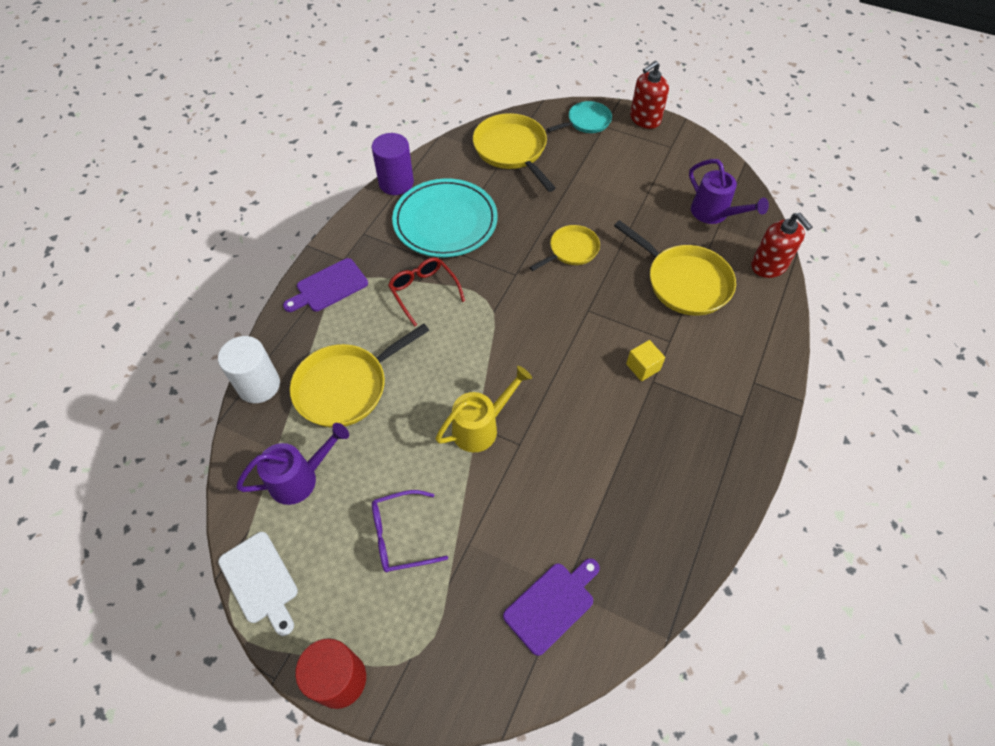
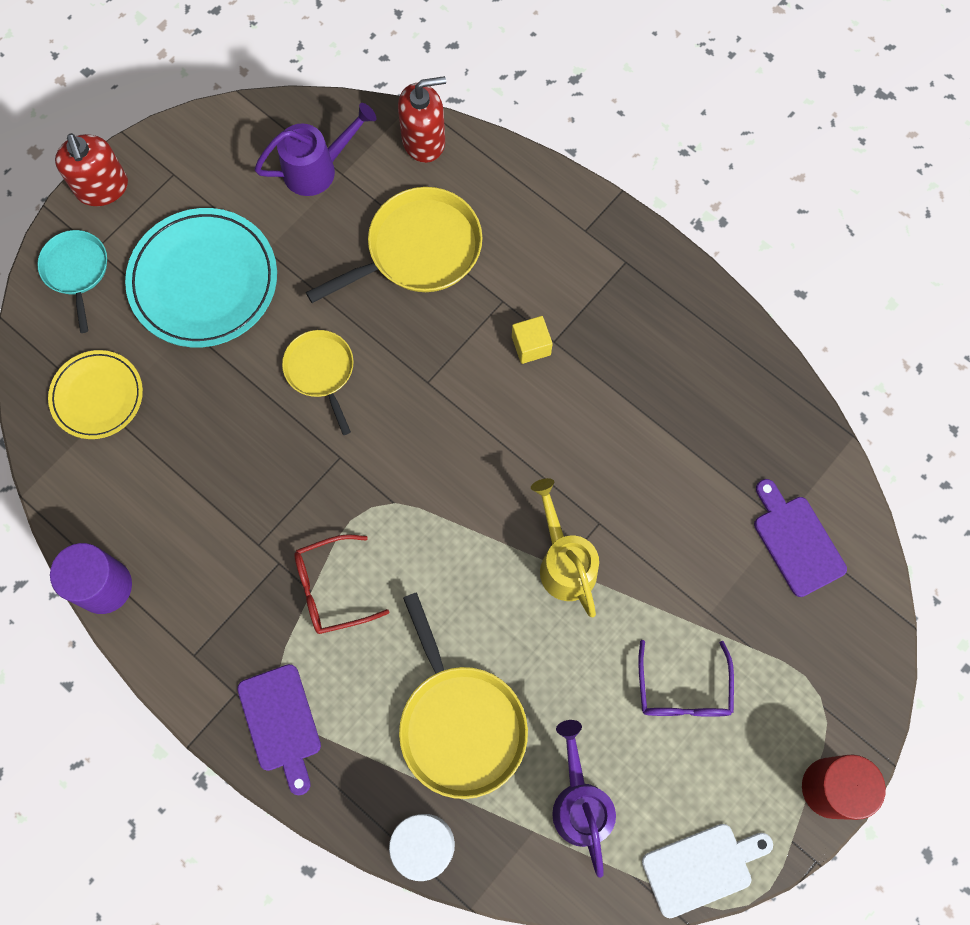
camera: 75 degrees left, 15 degrees up
(445, 221) = (210, 529): turquoise plate -> turquoise plate (203, 281)
(512, 150) = (97, 396): yellow pan -> yellow plate

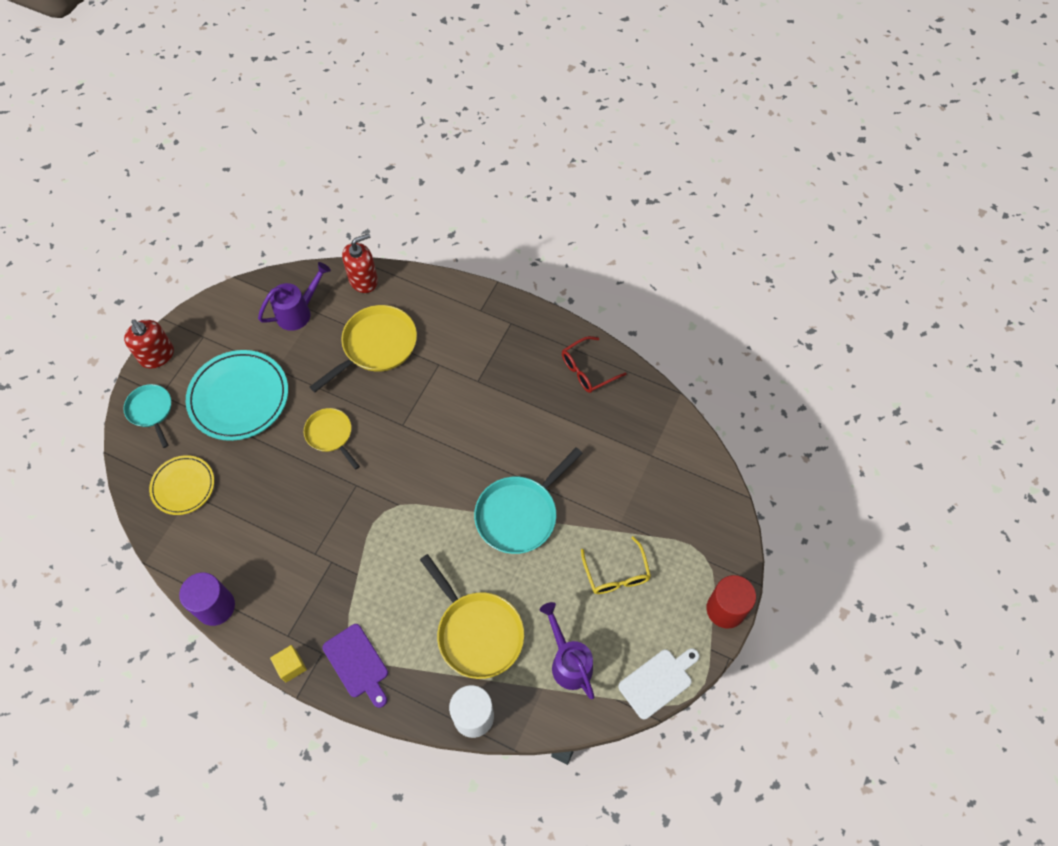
camera: 15 degrees left, 10 degrees down
(331, 589) = (370, 569): red glasses -> red glasses (587, 370)
(531, 345) = (463, 387): yellow cube -> yellow cube (291, 666)
(564, 563) = (519, 514): yellow watering can -> turquoise pan
(683, 691) = (616, 574): purple glasses -> yellow glasses
(796, 541) = (663, 464): purple cutting board -> none

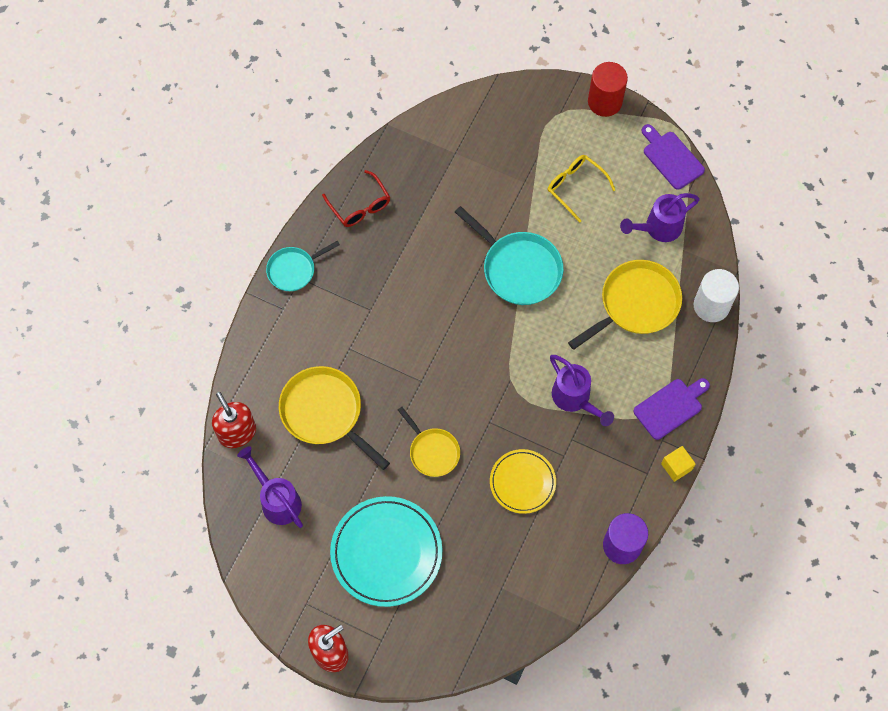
camera: 90 degrees left, 5 degrees up
(151, 411) = (402, 647): turquoise pan -> turquoise pan (294, 270)
(183, 486) = (493, 597): yellow plate -> yellow plate (522, 482)
(330, 435) = (432, 451): yellow pan -> yellow pan turned 90 degrees counterclockwise
(374, 566) = (574, 398): none -> purple watering can
(616, 574) = (575, 187): yellow glasses -> yellow glasses turned 120 degrees counterclockwise
(658, 681) = (671, 158): white cutting board -> purple cutting board

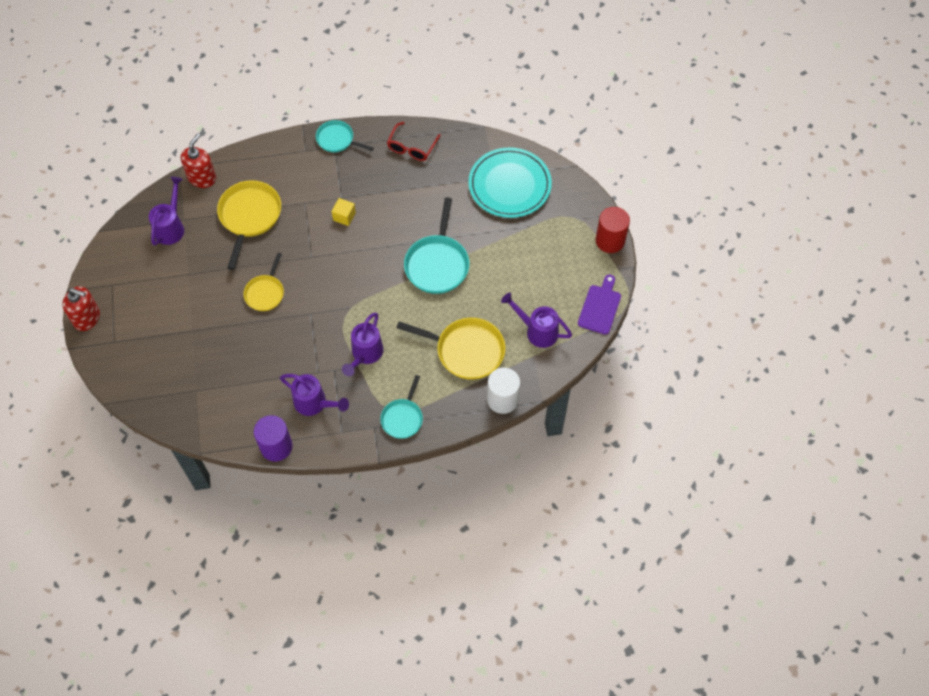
camera: 55 degrees right, 5 degrees down
(386, 552) = (176, 308): turquoise plate -> turquoise plate (509, 185)
(522, 482) = (280, 358): yellow plate -> none
(575, 187) = (527, 261): yellow glasses -> none
(597, 480) = (314, 403): none -> purple watering can
(670, 407) = (403, 418): purple cutting board -> turquoise pan
(676, 467) = (359, 448): yellow cube -> yellow cube (344, 216)

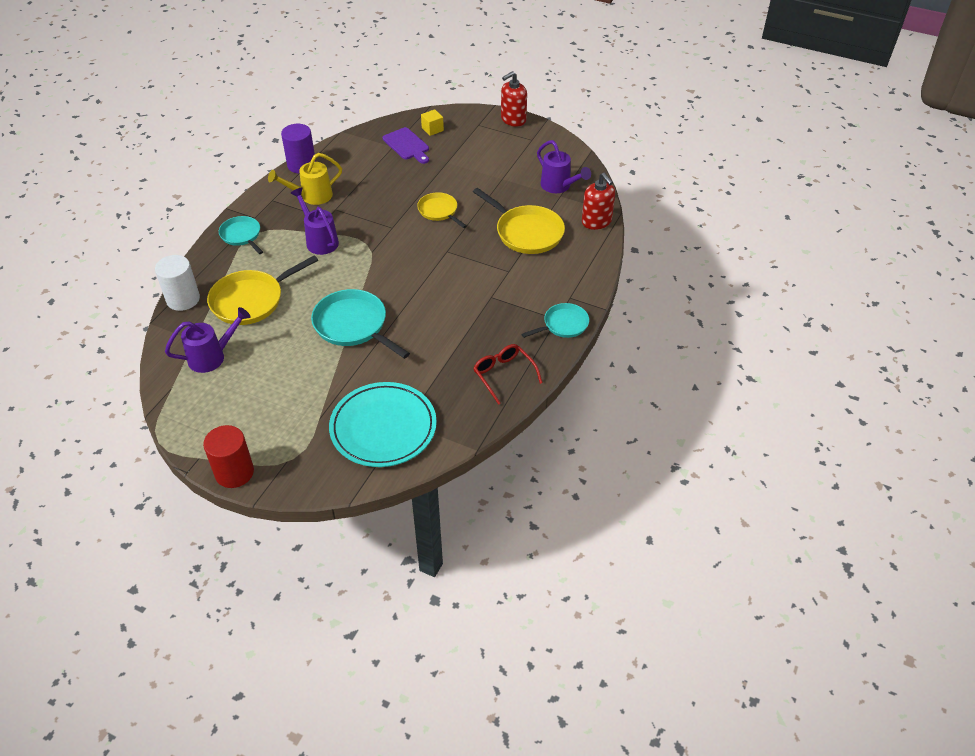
camera: 125 degrees right, 15 degrees down
(314, 403) = (312, 196): purple watering can -> yellow watering can
(344, 216) = (468, 289): yellow cube -> yellow cube (432, 129)
(600, 307) = (179, 417): purple cutting board -> purple cutting board (407, 145)

